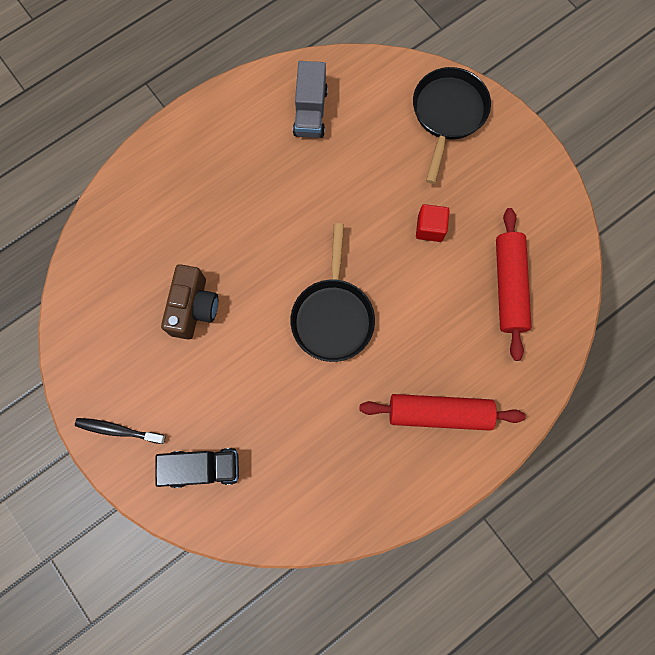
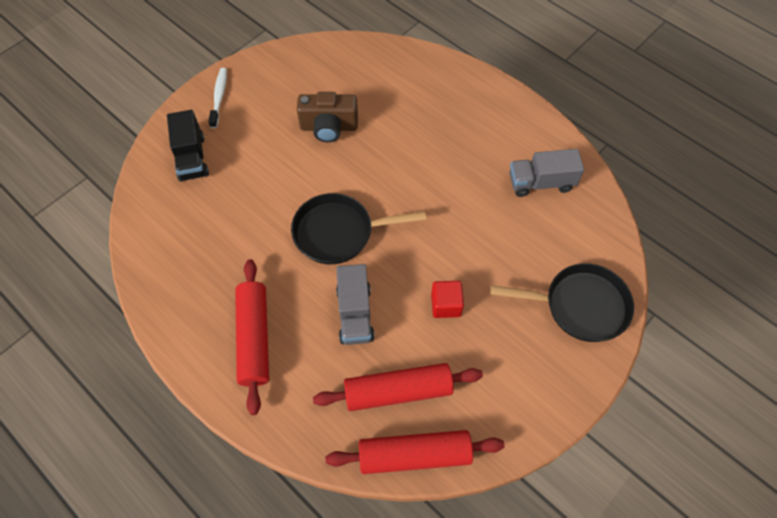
camera: 80 degrees right, 15 degrees down
(118, 430) = (219, 97): black toothbrush -> white toothbrush
(427, 313) = (355, 314): none -> grey truck
(567, 283) = (414, 455): none -> red rolling pin

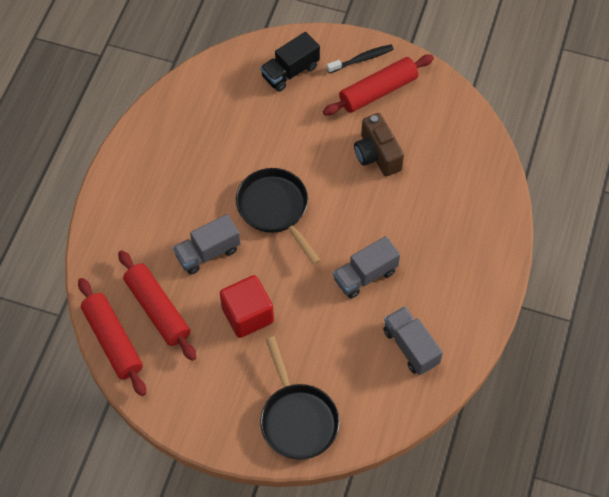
camera: 65 degrees right, 0 degrees up
(219, 97) = (362, 59): white toothbrush -> black toothbrush
(254, 338) = (155, 193): red rolling pin -> red rolling pin (378, 91)
(446, 305) = (247, 315): red cube -> red cube, size x1.59
(451, 188) = (365, 275): none -> grey truck

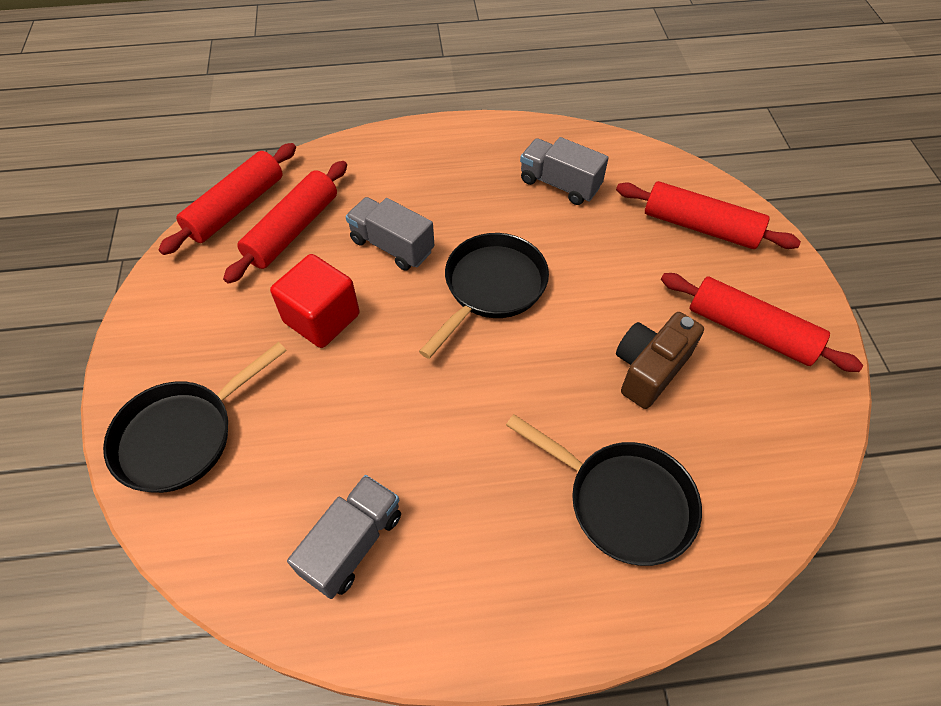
camera: 65 degrees right, 5 degrees down
(290, 72) = (700, 227): black truck -> red rolling pin
(362, 59) = (784, 293): black toothbrush -> none
(365, 275) = (446, 431): grey truck -> grey truck (559, 184)
(448, 209) = (623, 502): none -> black pan

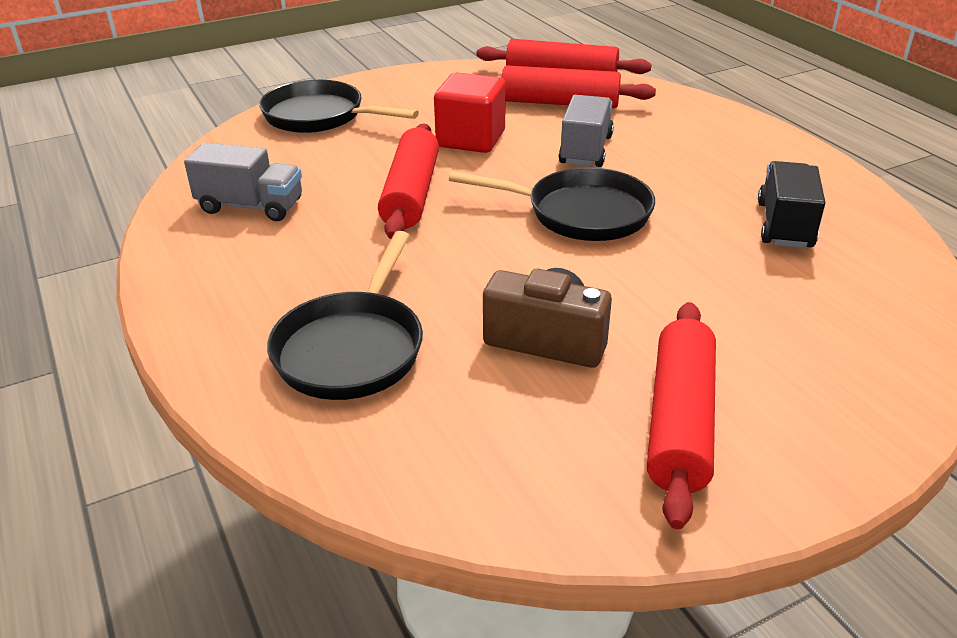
camera: 70 degrees right, 20 degrees down
(559, 184) = (784, 225): grey truck -> black truck
(700, 227) = (836, 348): red rolling pin -> red rolling pin (411, 194)

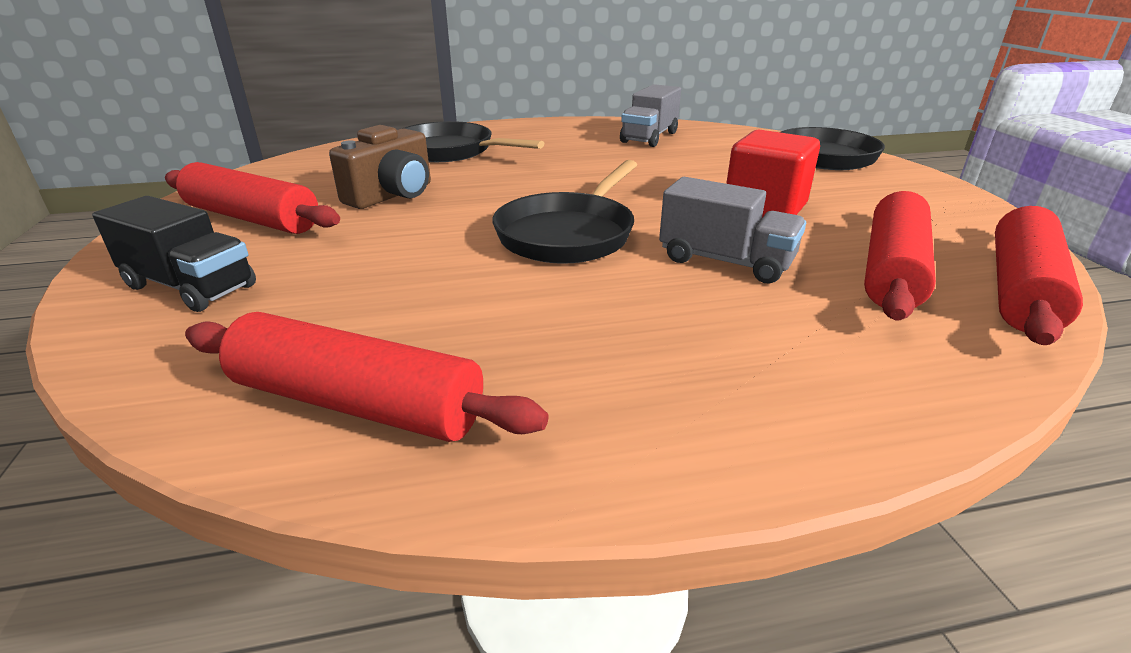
camera: 105 degrees right, 5 degrees down
(411, 194) = (646, 177): red rolling pin -> red rolling pin (357, 403)
(784, 225) = (448, 350): black truck -> black truck (190, 287)

